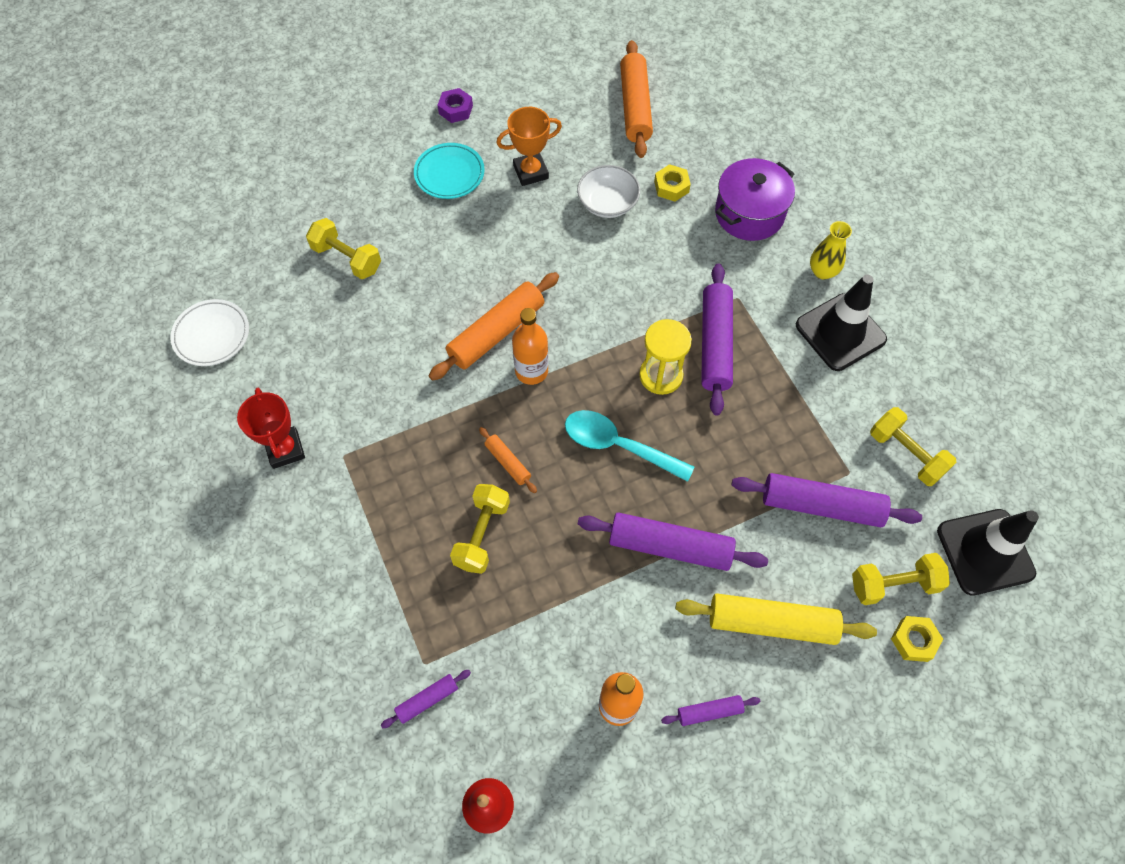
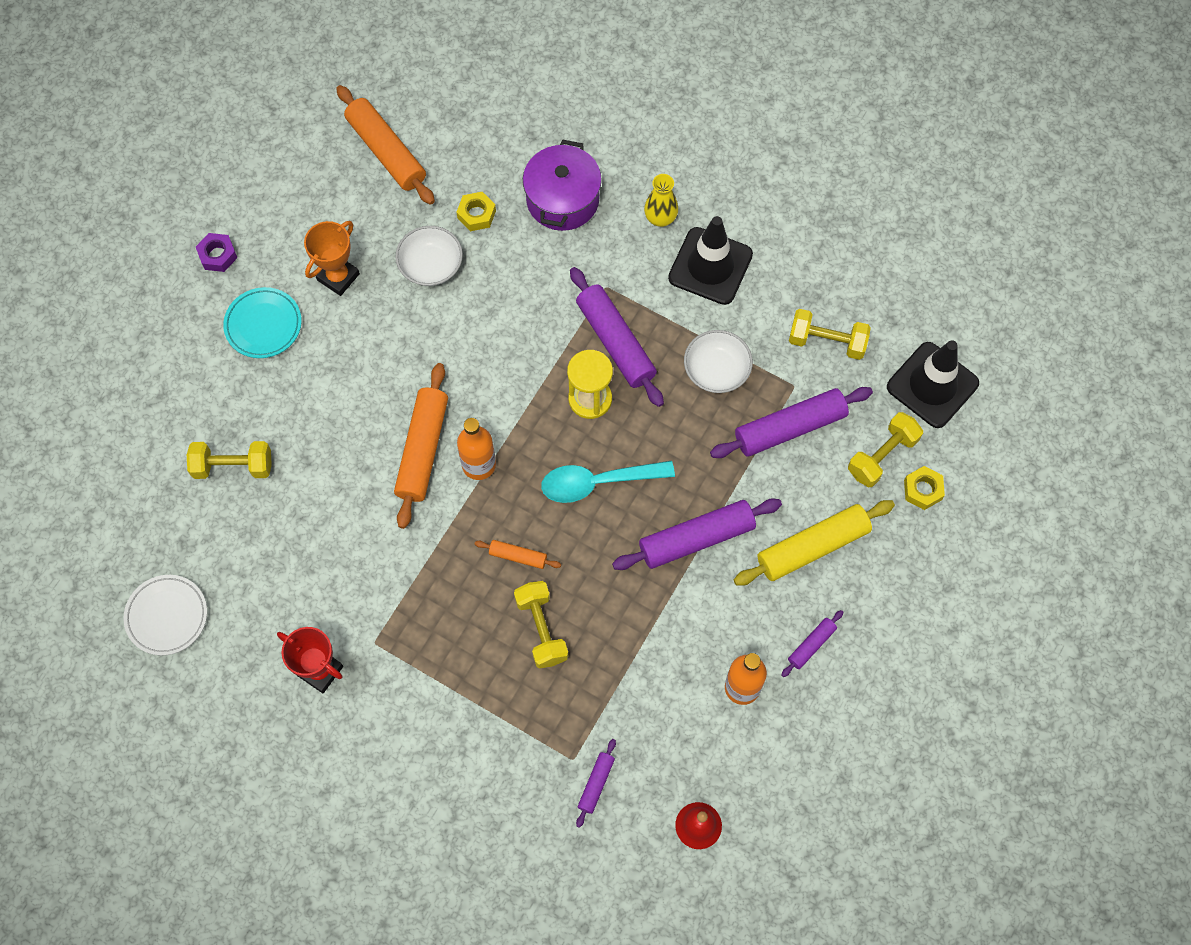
camera: 35 degrees left, 5 degrees up
(787, 418) = (716, 370): none -> white bowl

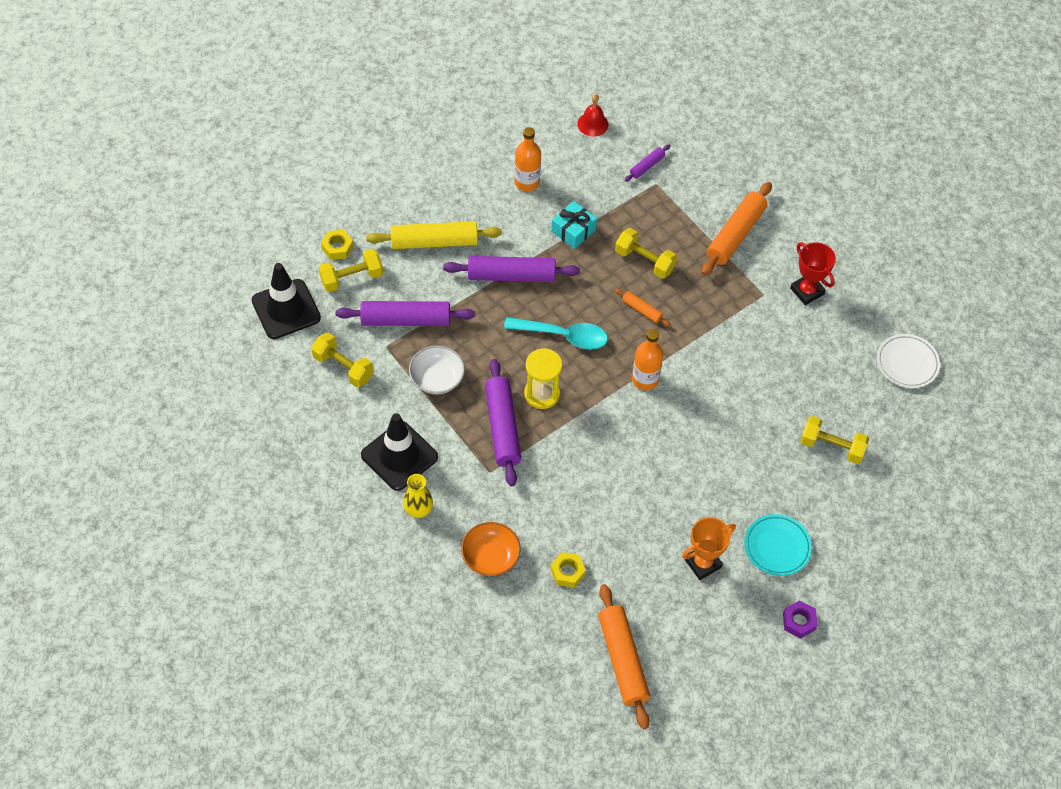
camera: 160 degrees left, 10 degrees down
(422, 449) = (683, 405): orange rolling pin -> orange rolling pin (735, 234)
(431, 265) = (622, 543): white bowl -> none
(541, 629) = (644, 261): yellow dumbbell -> yellow dumbbell turned 60 degrees counterclockwise
(562, 200) = (490, 556): purple pot -> orange bowl
(649, 637) = (573, 230): none -> turquoise gift
(811, 645) = (468, 188): purple rolling pin -> none

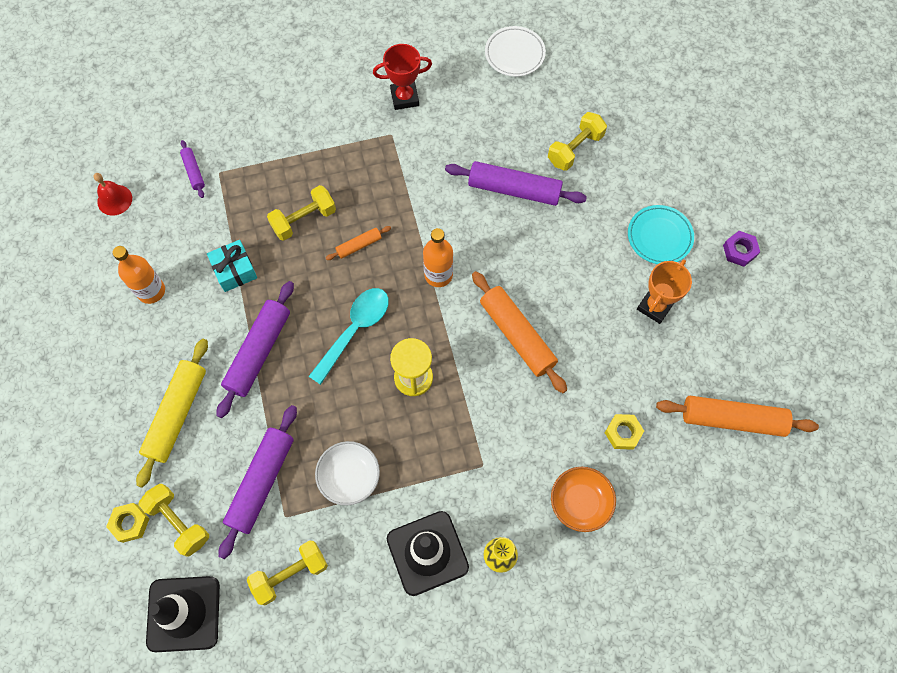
camera: 65 degrees left, 10 degrees up
(351, 278) = (179, 522): yellow dumbbell -> yellow dumbbell turned 45 degrees counterclockwise
(502, 427) = (436, 432): purple rolling pin -> purple rolling pin (514, 189)
(702, 563) = (655, 306): orange trophy -> orange trophy turned 45 degrees clockwise
(735, 234) = (314, 129): orange rolling pin -> orange rolling pin (517, 335)

